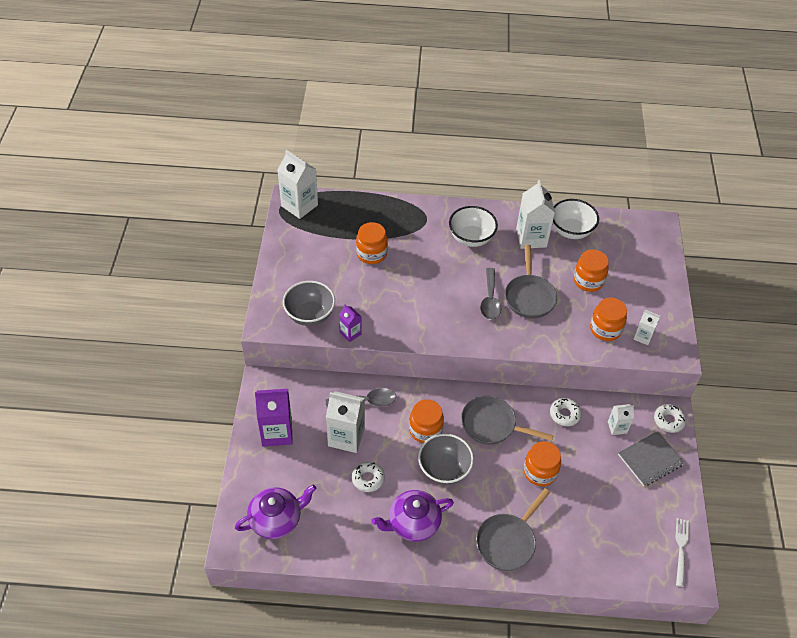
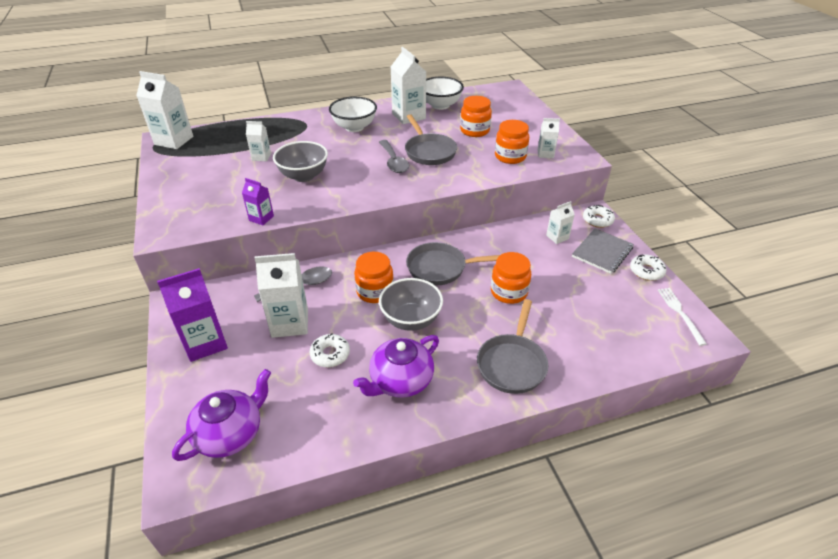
camera: 20 degrees left, 10 degrees down
(310, 315) = (210, 215): grey bowl -> grey bowl (303, 176)
(371, 254) = (261, 157): orange jar -> white carton
(564, 414) = (504, 241): white donut -> white donut (646, 271)

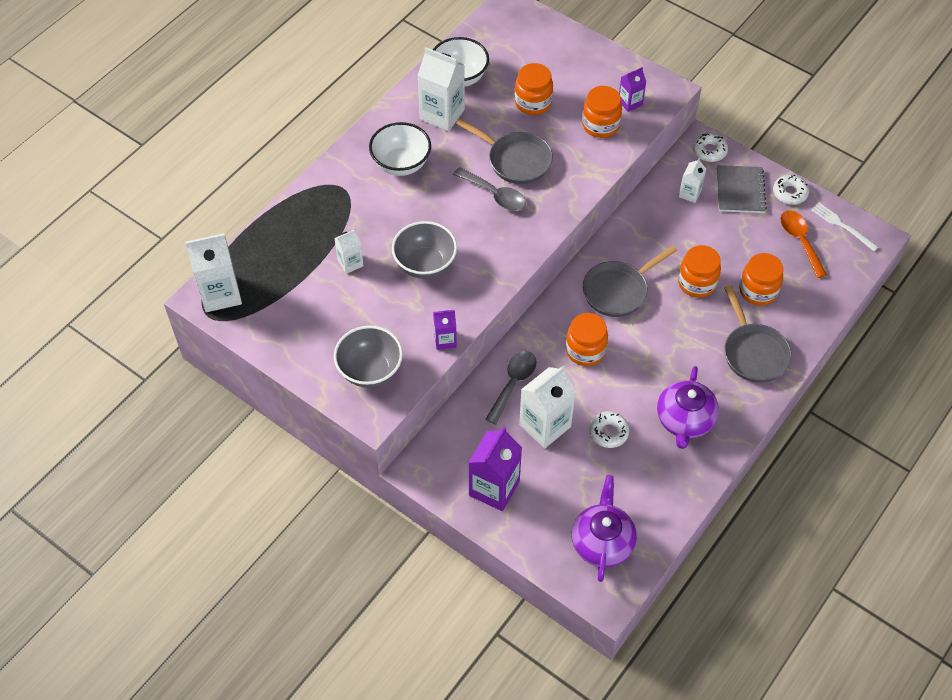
camera: 35 degrees left, 15 degrees up
(411, 320) = (642, 360): grey bowl -> grey bowl (370, 370)
(545, 154) = (630, 103): white carton -> purple carton
(558, 322) = (758, 291): none -> orange jar
(629, 306) = (800, 241): none -> orange spoon

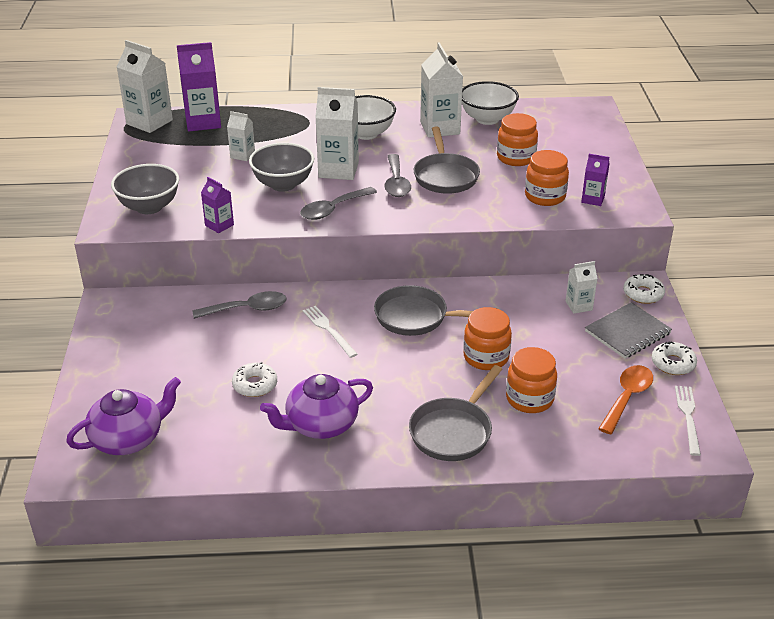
camera: 50 degrees right, 20 degrees down
(493, 256) = (333, 209): none -> grey spoon
(494, 488) = (127, 350): purple carton -> purple carton (203, 122)
(545, 425) = (222, 346): white carton -> white carton (338, 170)
(585, 350) = (328, 330): orange jar -> white fork

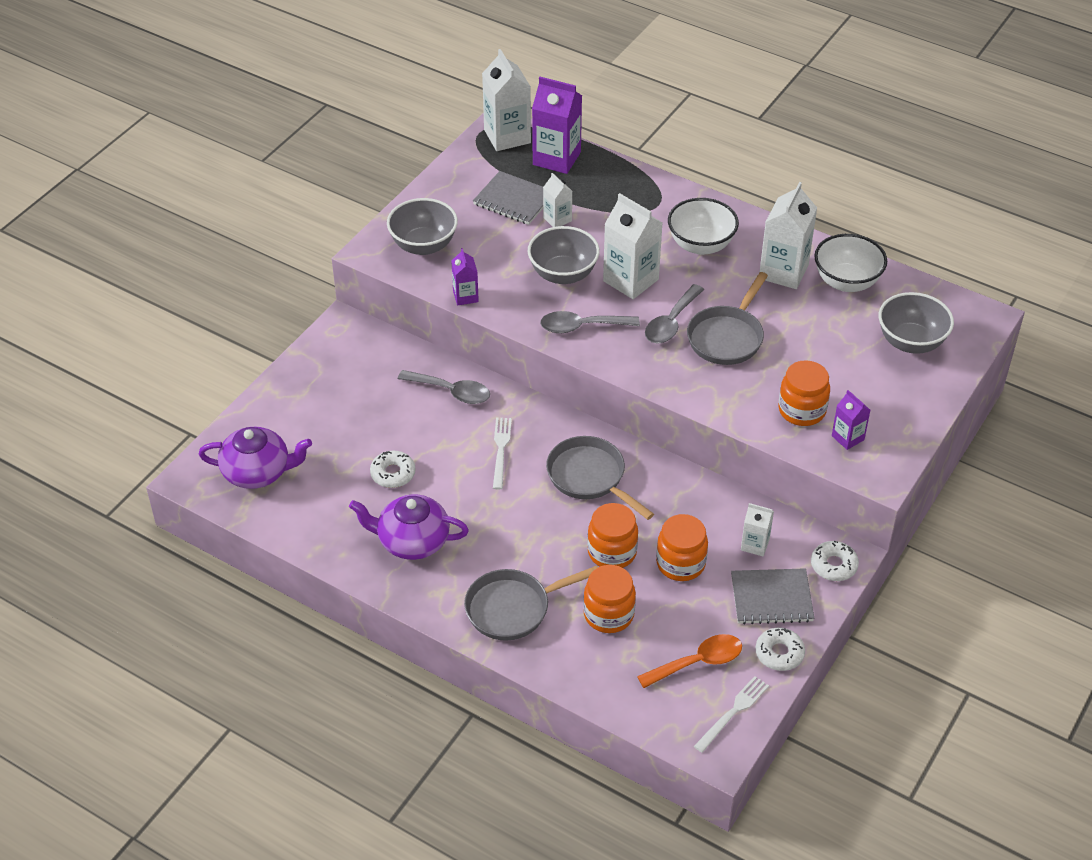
camera: 35 degrees right, 10 degrees up
(195, 156) = (513, 200): none -> grey notebook
(516, 158) = (823, 347): orange jar -> orange jar (680, 563)
(566, 134) = (911, 342): none -> grey bowl

